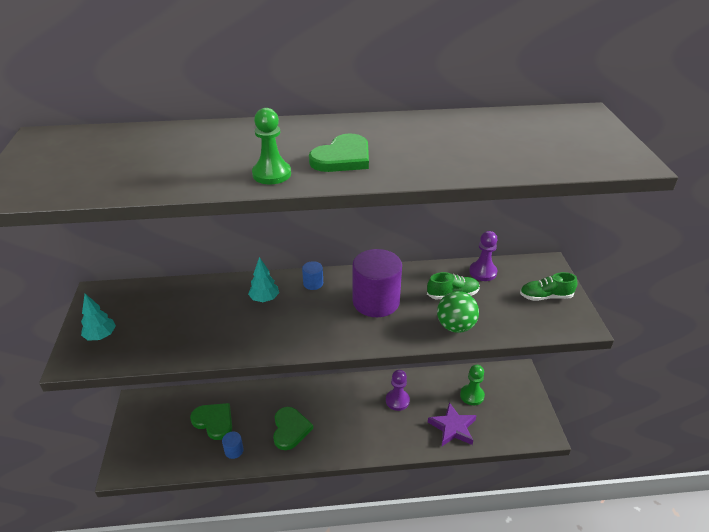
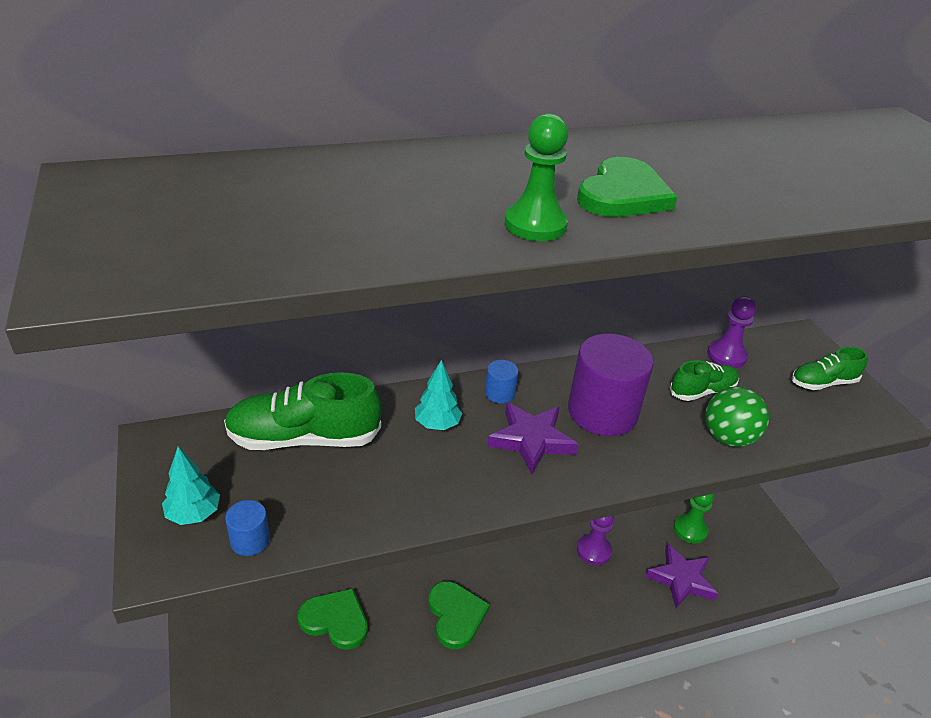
camera: 15 degrees left, 0 degrees up
(180, 299) = (304, 438): none -> green shoe
(234, 450) = (381, 662): blue cylinder -> blue cylinder (250, 540)
(320, 314) = (531, 440): none -> purple star

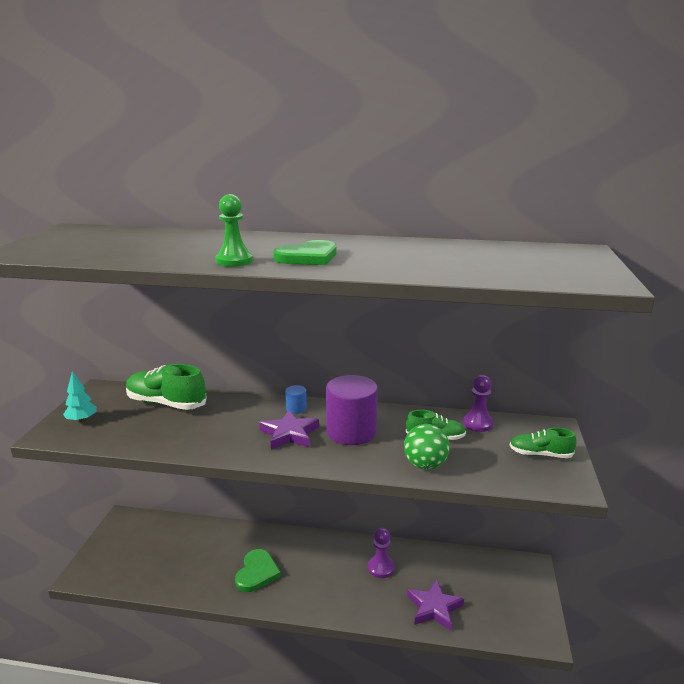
camera: 30 degrees right, 15 degrees down
(250, 540) = (94, 437): blue cylinder -> none
(335, 620) = (185, 550): green heart -> none
(437, 424) = (243, 414): turquoise tree -> none
(690, 529) = (467, 579): green pawn -> none

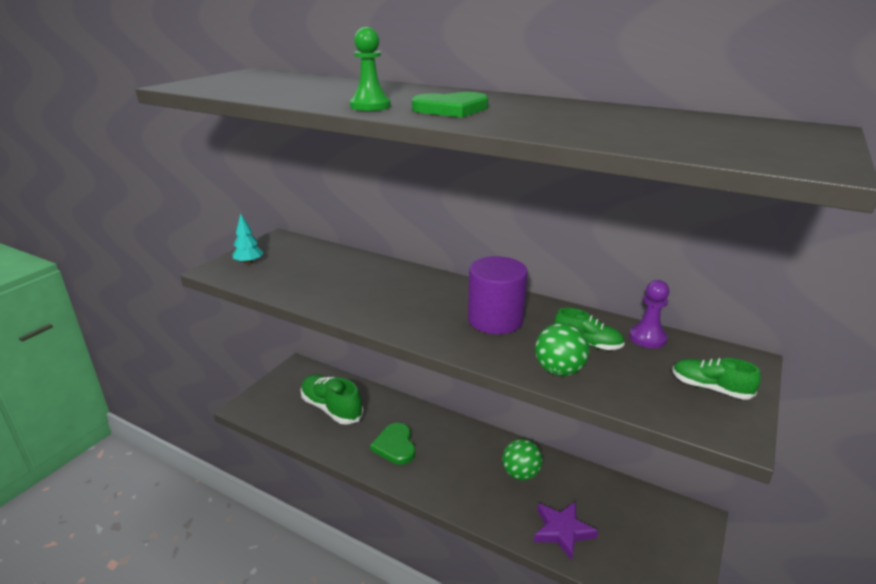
camera: 20 degrees right, 5 degrees up
(166, 403) = (329, 260): green shoe -> green shoe (331, 408)
(257, 572) = (395, 445): green heart -> green heart turned 135 degrees clockwise
(289, 434) = (429, 310): purple star -> none
(296, 408) = (450, 286): blue cylinder -> none
(381, 568) = (521, 474): purple pawn -> green ball

